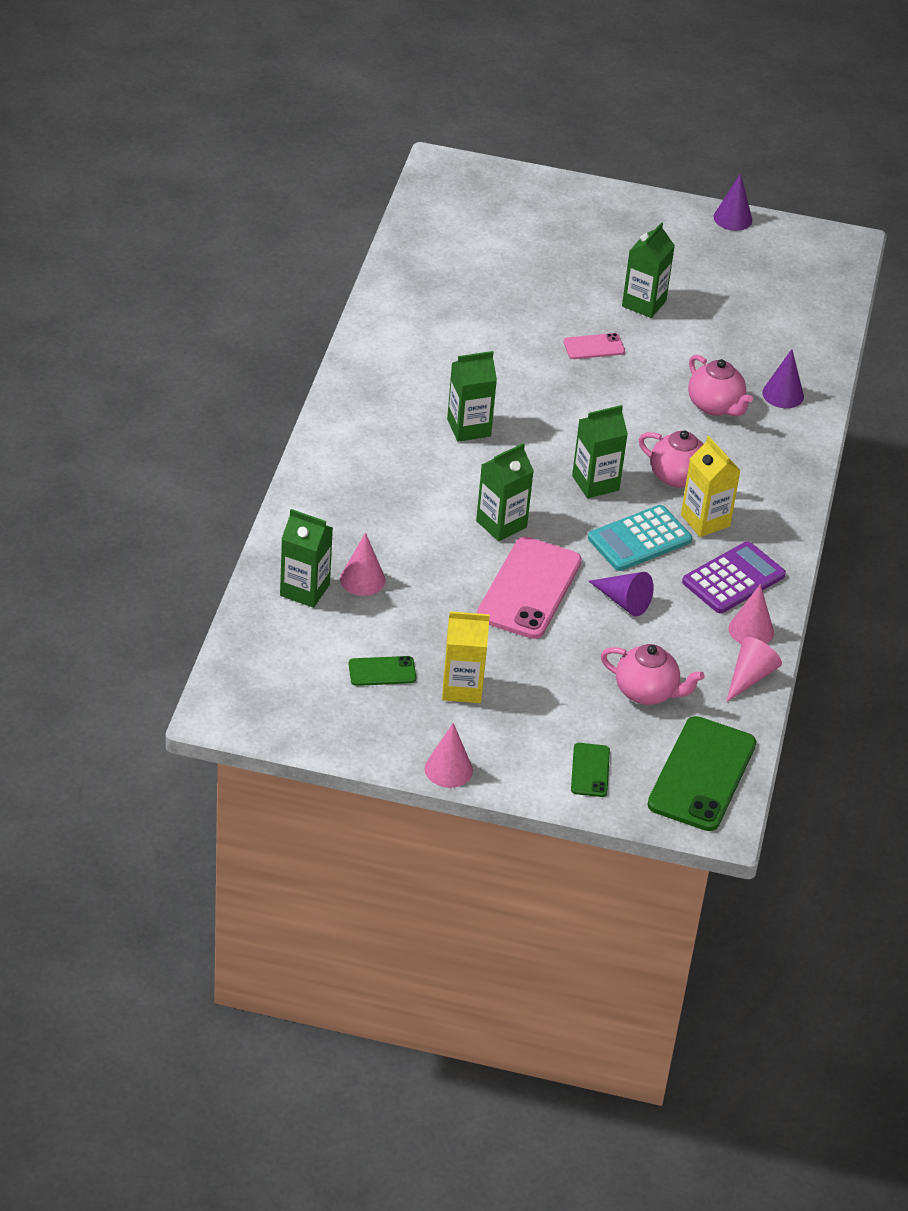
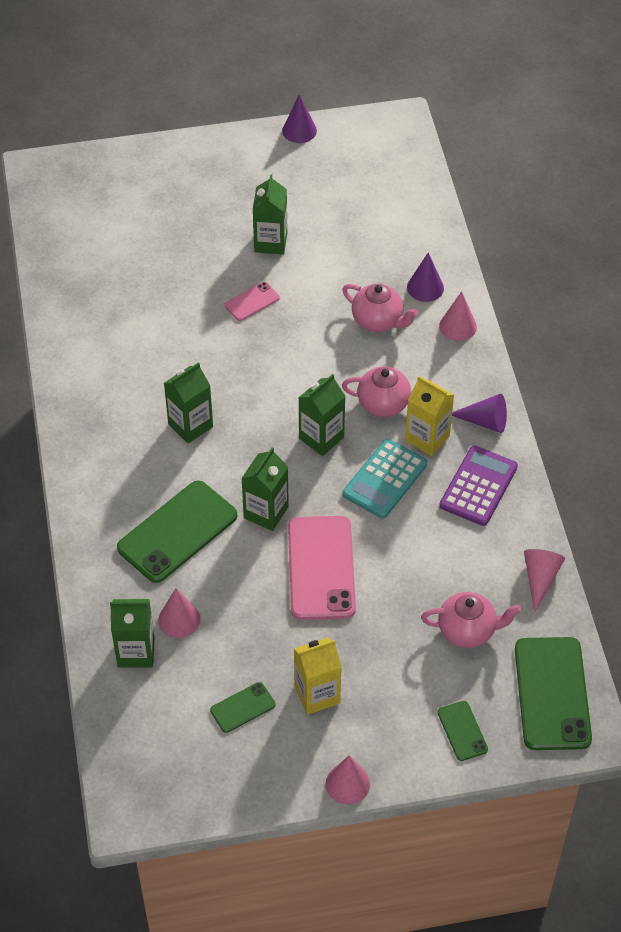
camera: 20 degrees left, 10 degrees up
(403, 509) = (177, 532): none -> green phone
(623, 601) = (403, 547): purple cone -> purple cone (484, 421)
(751, 630) = (518, 531): pink cone -> pink cone (458, 326)

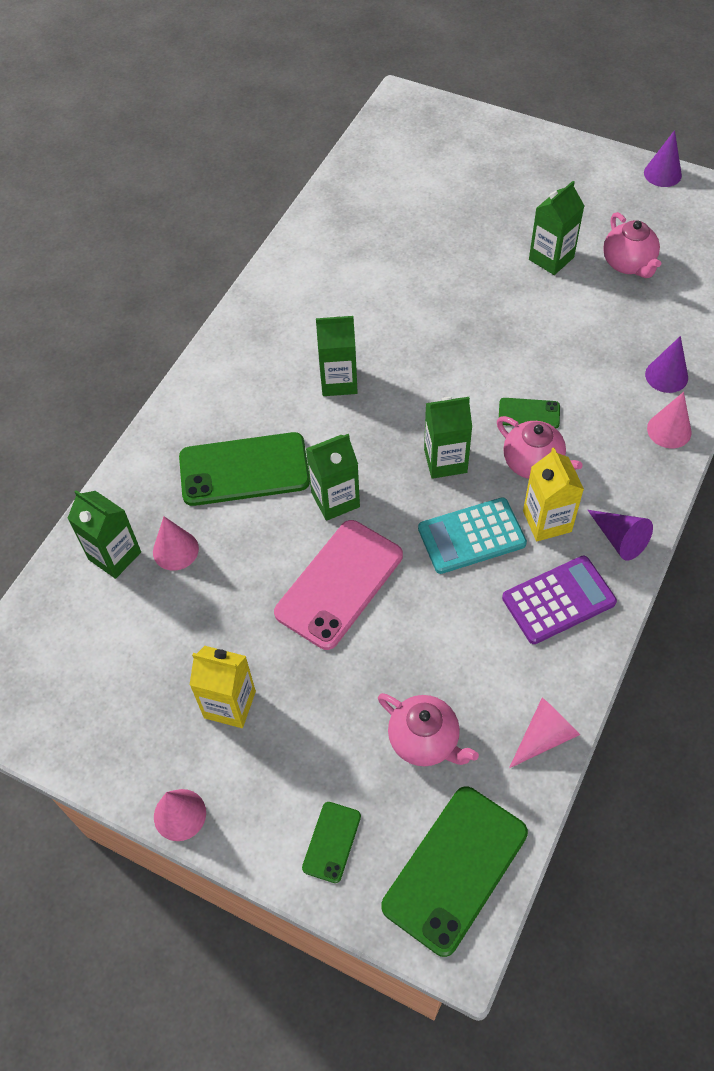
camera: 40 degrees right, 5 degrees up
(242, 707) = (155, 670): green phone -> green phone (529, 413)
(252, 302) = (488, 302): pink phone -> none
(378, 321) = (593, 382): pink teapot -> pink teapot (628, 264)

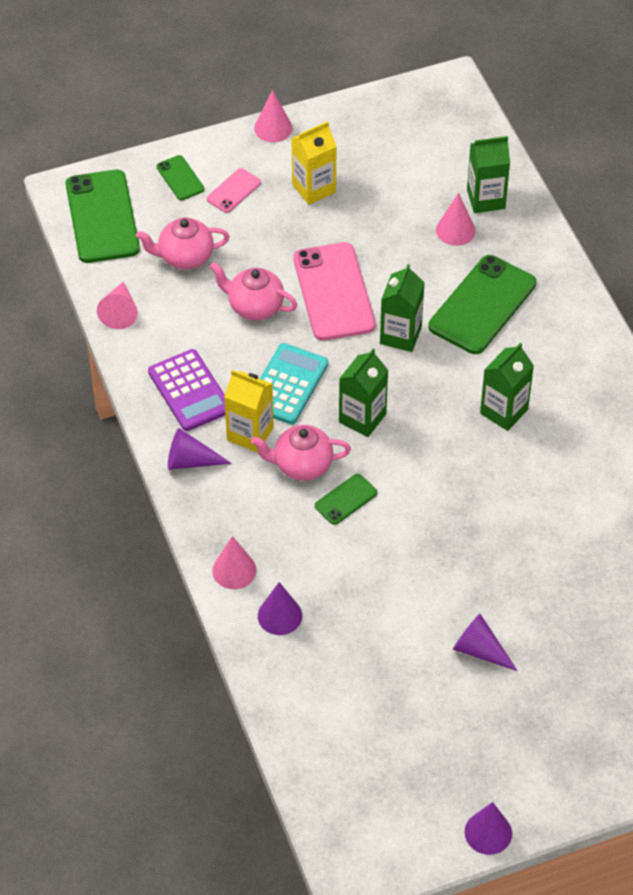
camera: 130 degrees right, 5 degrees down
(300, 774) = (233, 191): none -> pink phone
(551, 258) = (479, 650): green carton -> purple cone
(558, 600) = (189, 391): purple calculator -> purple calculator turned 45 degrees counterclockwise
(628, 264) = (413, 699): pink teapot -> pink teapot (254, 306)

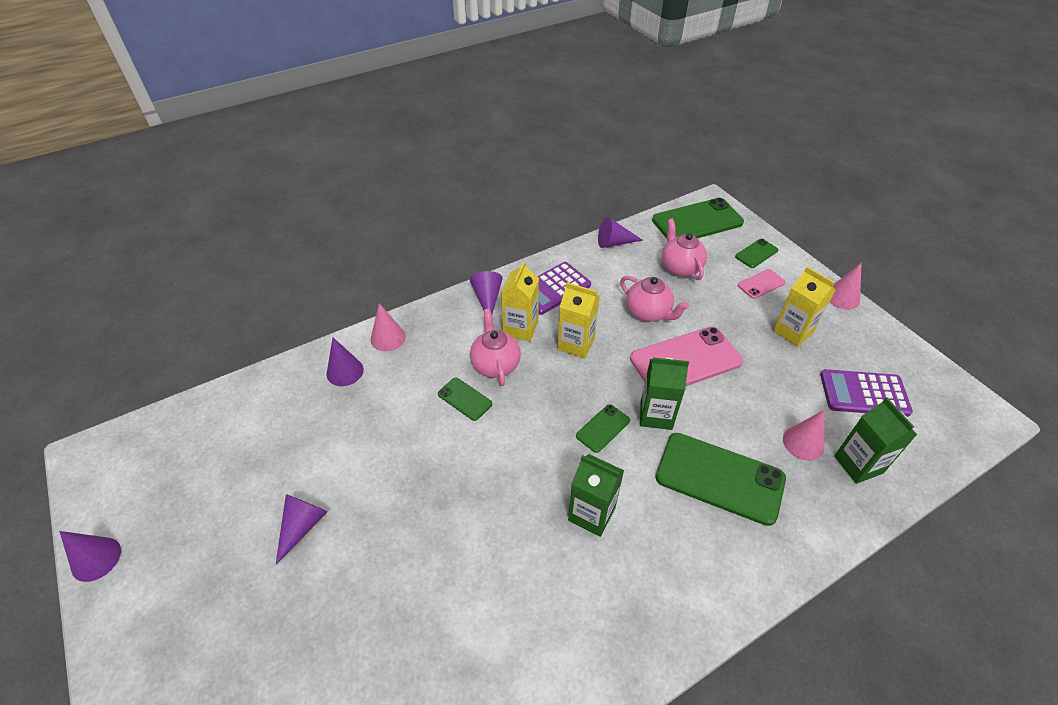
camera: 80 degrees right, 5 degrees down
(119, 312) = (614, 242): pink cone -> purple cone
(233, 191) = (761, 284): pink phone -> pink phone turned 60 degrees counterclockwise
(254, 306) = (649, 313): pink teapot -> pink teapot turned 120 degrees clockwise
(287, 384) = (576, 344): turquoise calculator -> yellow carton
(362, 418) = (554, 399): green carton -> none
(407, 163) = (864, 393): none -> purple calculator
(408, 383) = (603, 428): none -> green phone

